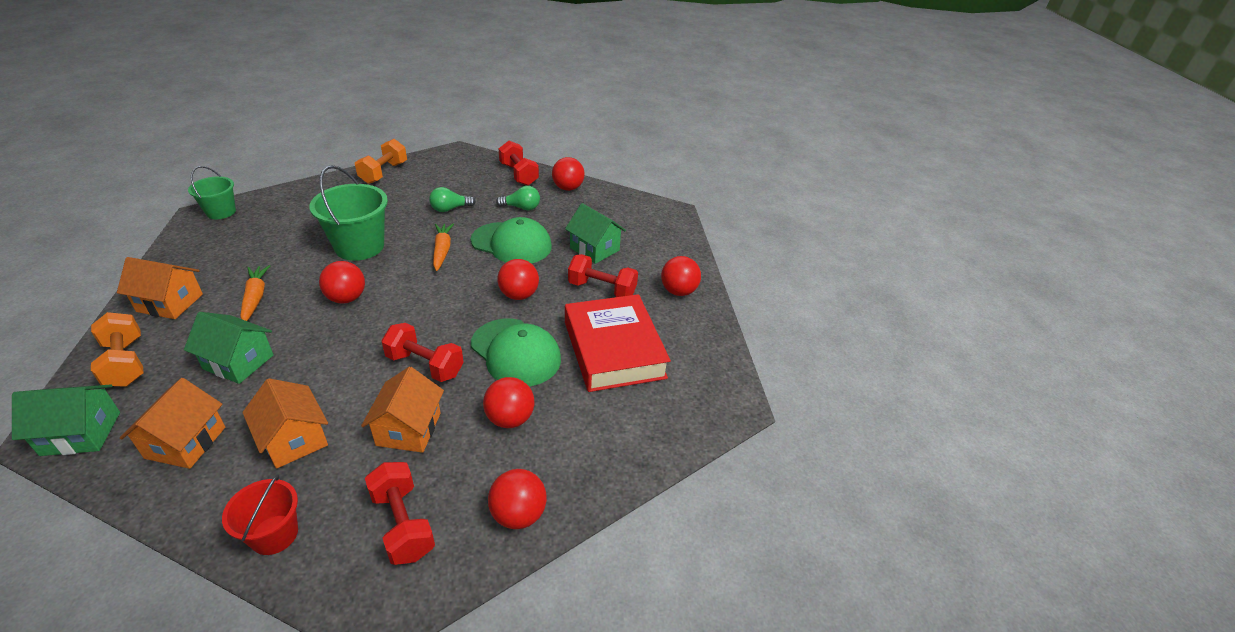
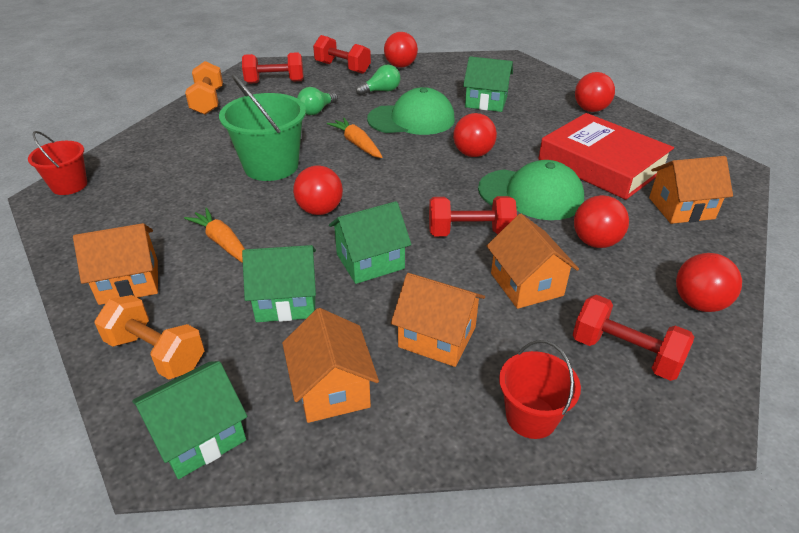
camera: 25 degrees left, 0 degrees up
(221, 212) = (69, 185): green bucket -> red bucket
(327, 356) = (370, 261): none -> green house
(602, 289) = (533, 127): red dumbbell -> red dumbbell (275, 82)
(627, 422) = (681, 208): none -> orange house

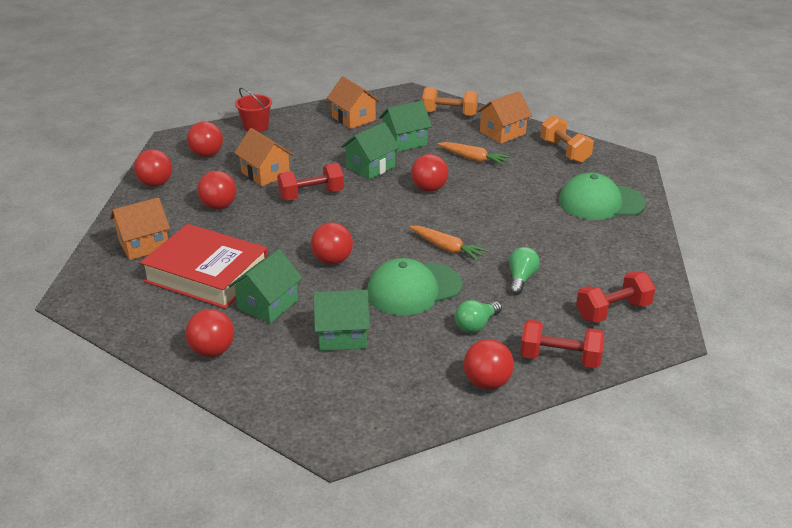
camera: 160 degrees right, 5 degrees down
(69, 185) = (629, 169): red bucket -> none
(199, 436) = (399, 98): green house -> green house (268, 304)
(208, 102) = (645, 265): orange dumbbell -> orange dumbbell (564, 151)
(271, 166) = (500, 212): green bucket -> none
(437, 337) = (311, 143): orange house -> none
(531, 195) = (271, 231): green cap -> green cap (601, 202)
(625, 353) = (207, 154): red dumbbell -> red ball

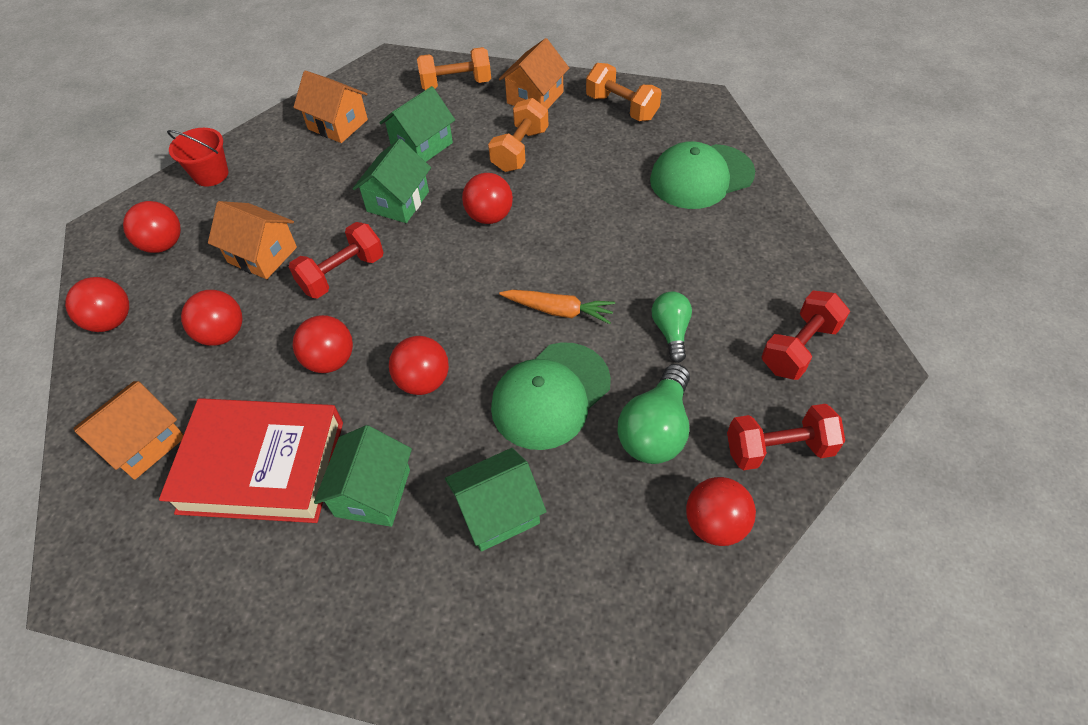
camera: 20 degrees left, 20 degrees up
(212, 351) = (334, 609): red ball -> red ball (330, 360)
(473, 159) = (520, 150): orange carrot -> orange dumbbell
(476, 325) = (655, 429): green light bulb -> green light bulb, size x1.58

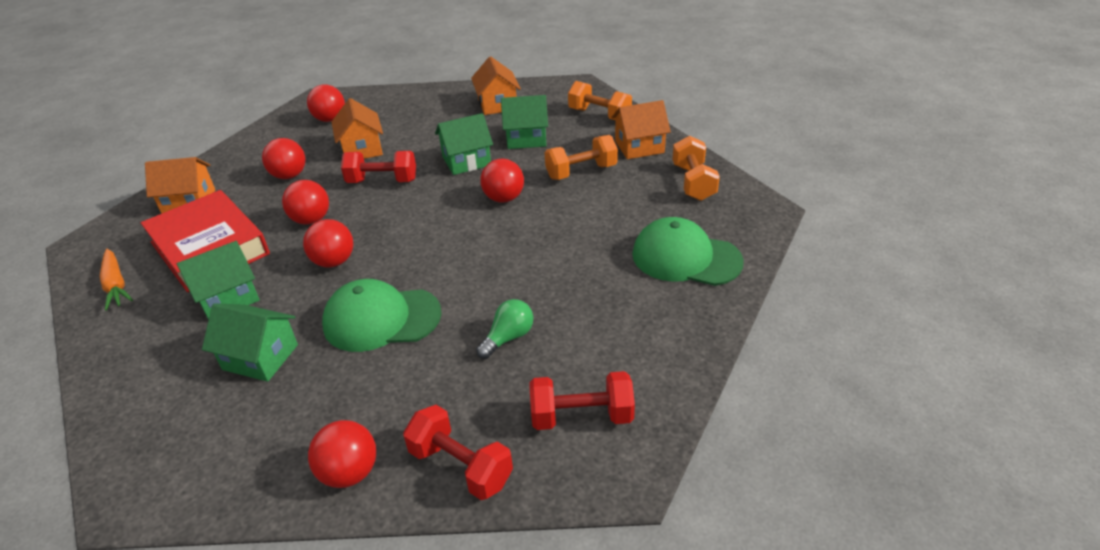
camera: 45 degrees right, 15 degrees down
(111, 321) = (260, 141): red ball -> none
(211, 174) = (399, 98): red bucket -> none
(558, 310) = (460, 276): orange carrot -> orange carrot (116, 285)
(655, 429) = (406, 386): green light bulb -> none

